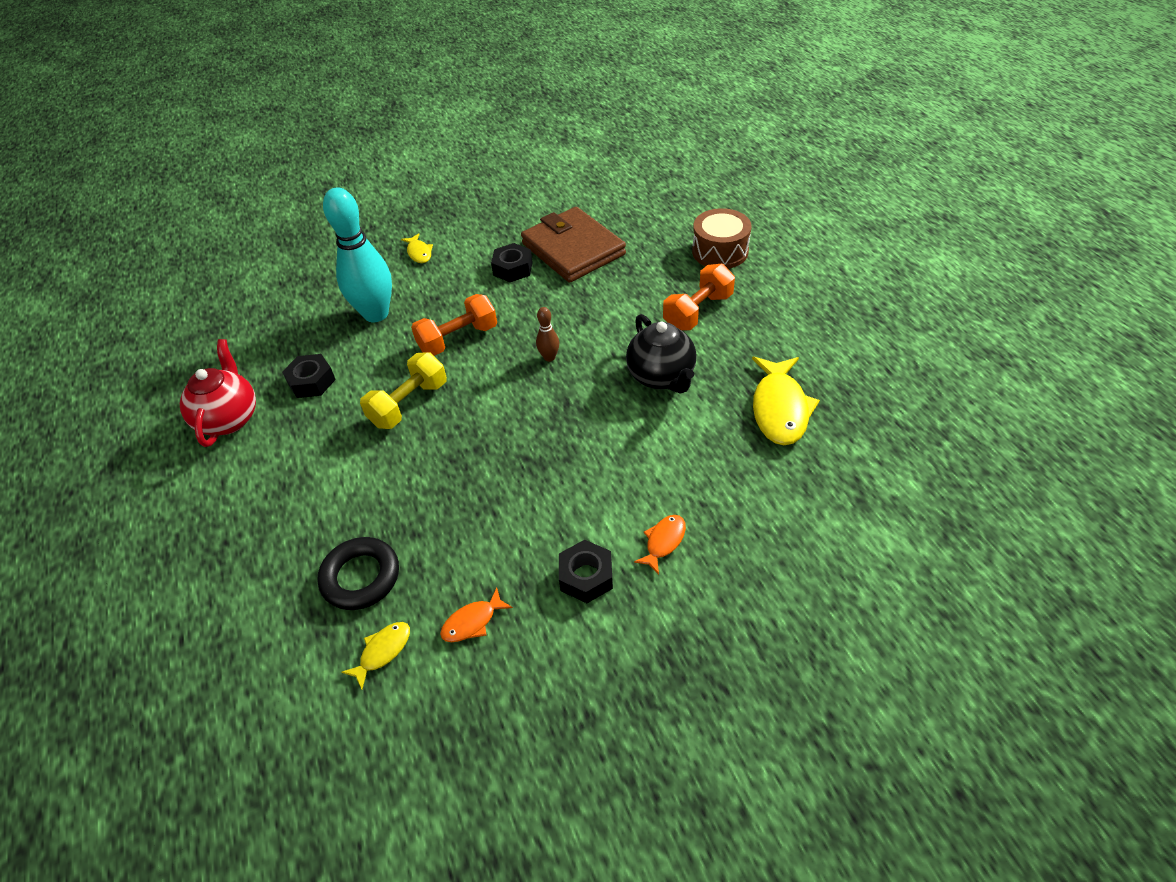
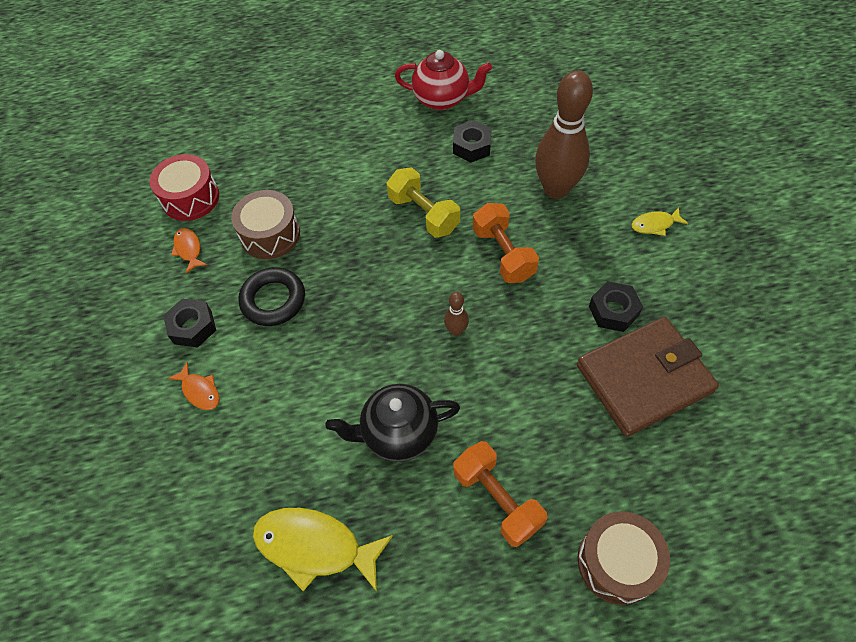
camera: 100 degrees right, 10 degrees up
(361, 577) = (256, 185): black ring -> black ring (273, 300)
(376, 314) = (556, 189): turquoise bowling pin -> brown bowling pin
(383, 651) = (190, 198): yellow fish -> red drum
(444, 537) = (270, 235): none -> brown drum

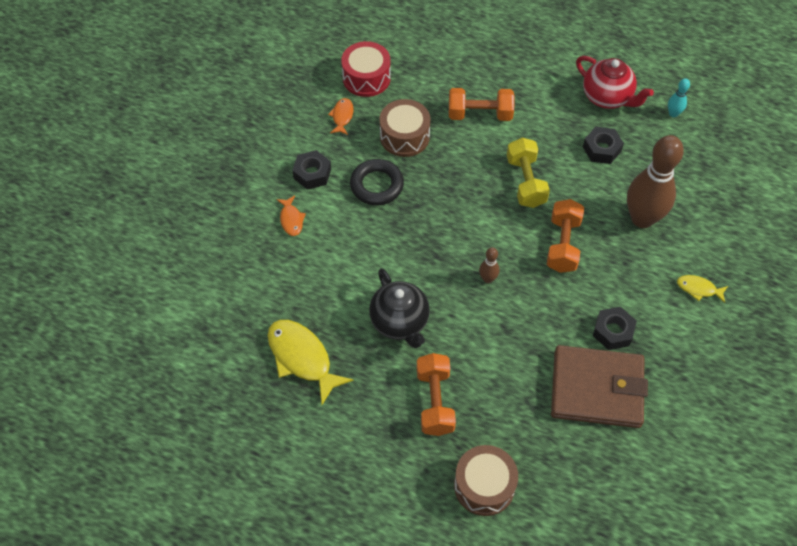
camera: 30 degrees right, 0 degrees up
(333, 174) = (480, 114): none -> orange dumbbell
(398, 433) = (400, 322): black teapot -> black teapot turned 135 degrees counterclockwise
(510, 84) = (673, 114): none -> turquoise bowling pin

